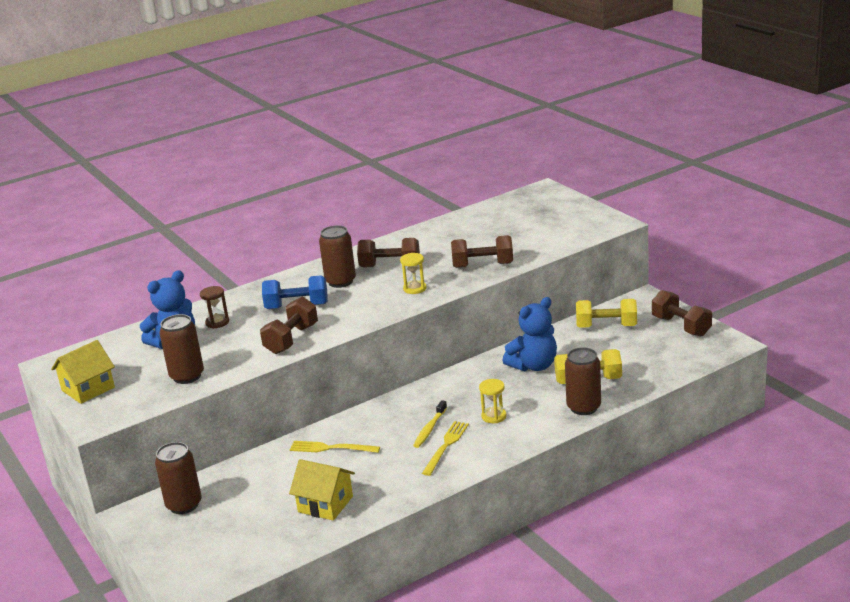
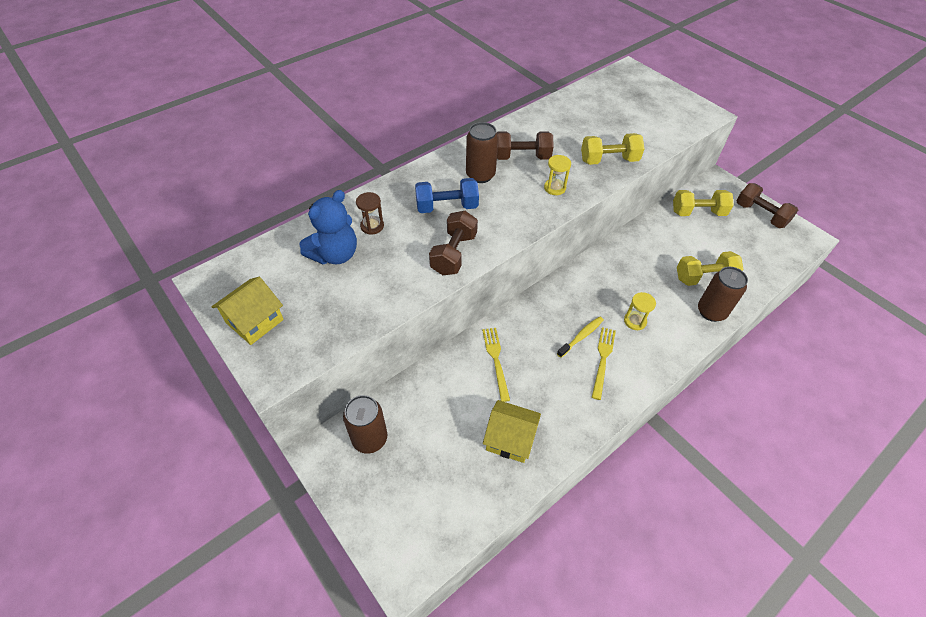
camera: 10 degrees left, 25 degrees up
(187, 376) = (358, 305): brown can -> none
(331, 448) = (496, 360): yellow fork -> yellow fork turned 75 degrees clockwise
(429, 429) = (581, 336): yellow toothbrush -> yellow toothbrush turned 150 degrees counterclockwise
(483, 265) = (609, 160): brown dumbbell -> yellow dumbbell
(534, 366) = (651, 258): blue teddy bear -> none

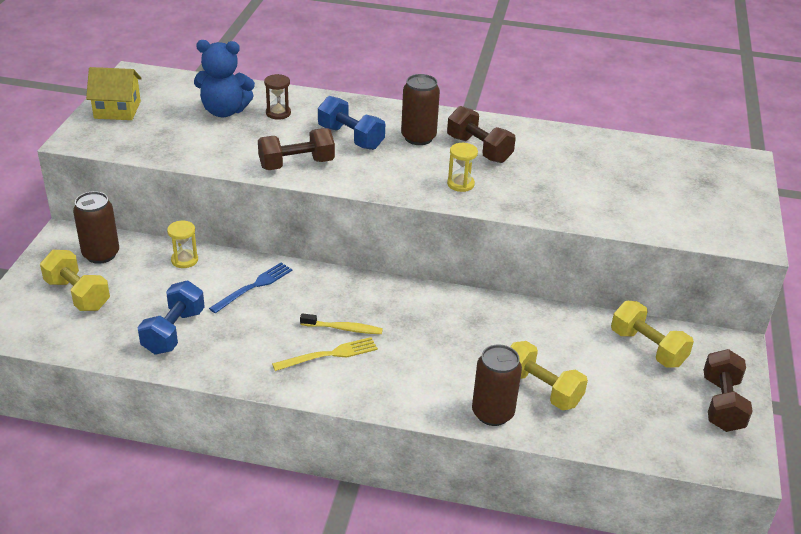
camera: 50 degrees right, 15 degrees down
(496, 360) = (254, 286): yellow fork -> blue fork
(510, 439) = (174, 332): yellow house -> blue dumbbell
(609, 160) = (554, 201): yellow dumbbell -> yellow dumbbell (77, 294)
(635, 321) = (408, 358): yellow hourglass -> yellow hourglass (184, 260)

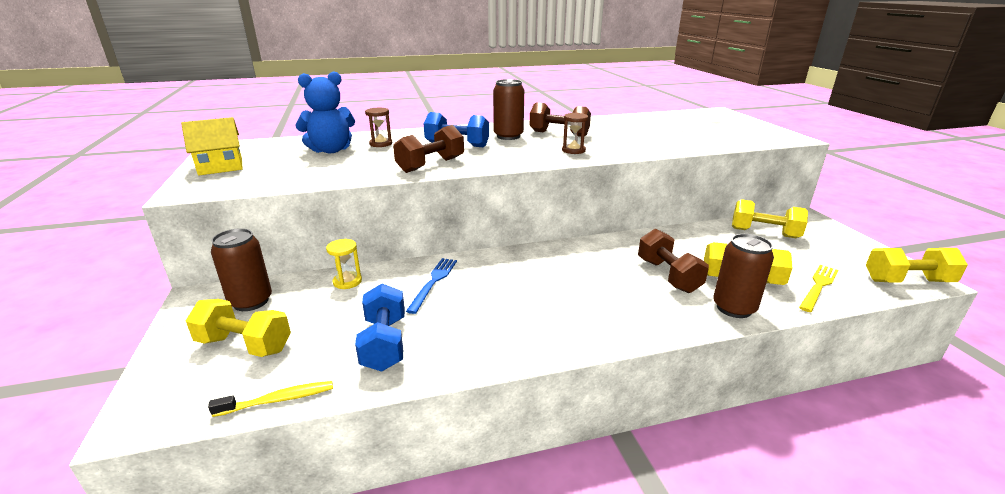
camera: 25 degrees left, 10 degrees down
(329, 355) = (555, 311): yellow fork -> yellow fork (818, 286)
(343, 329) = (545, 288): yellow toothbrush -> yellow toothbrush (278, 400)
(460, 184) = (573, 150): yellow hourglass -> brown hourglass
(719, 458) = (907, 281): none -> yellow dumbbell
(722, 404) = (854, 249): brown dumbbell -> brown dumbbell (668, 275)

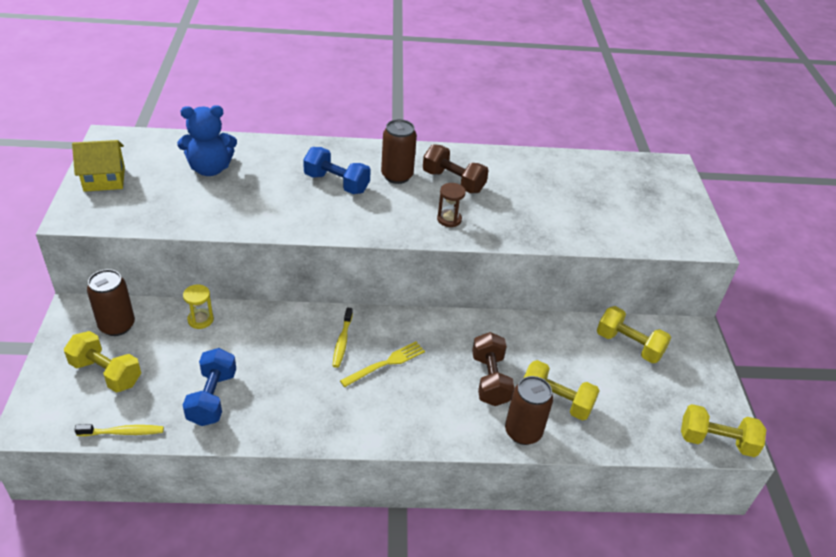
camera: 10 degrees right, 15 degrees up
(381, 144) = (261, 165): brown hourglass -> none
(431, 165) = (296, 217): brown dumbbell -> none
(433, 282) = (274, 338): blue fork -> none
(505, 273) = (342, 342): none -> yellow toothbrush
(818, 286) = (623, 426): yellow fork -> yellow fork (386, 363)

